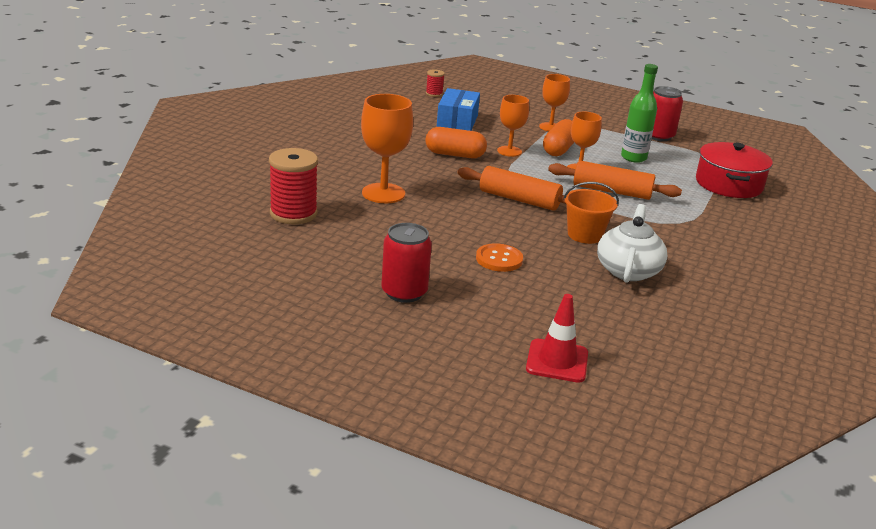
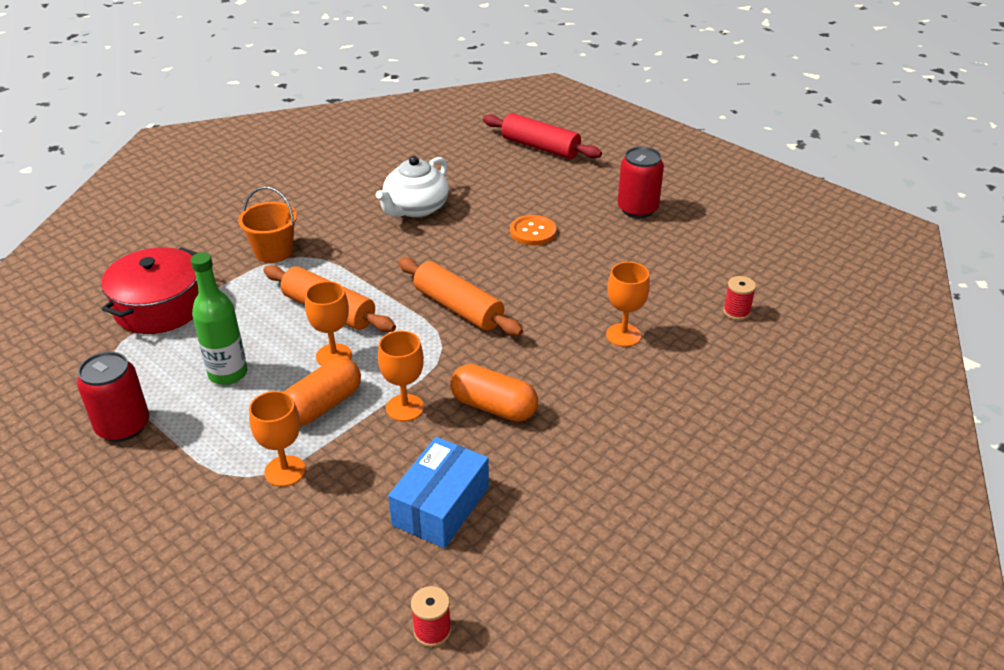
camera: 160 degrees left, 10 degrees up
(293, 214) = (736, 312): red spool -> red spool, size x0.50
(383, 193) = (623, 335): orange goblet -> orange goblet, size x0.64
(557, 361) = (540, 147): red traffic cone -> red rolling pin
(585, 235) = (422, 251): orange bucket -> orange bucket (273, 252)

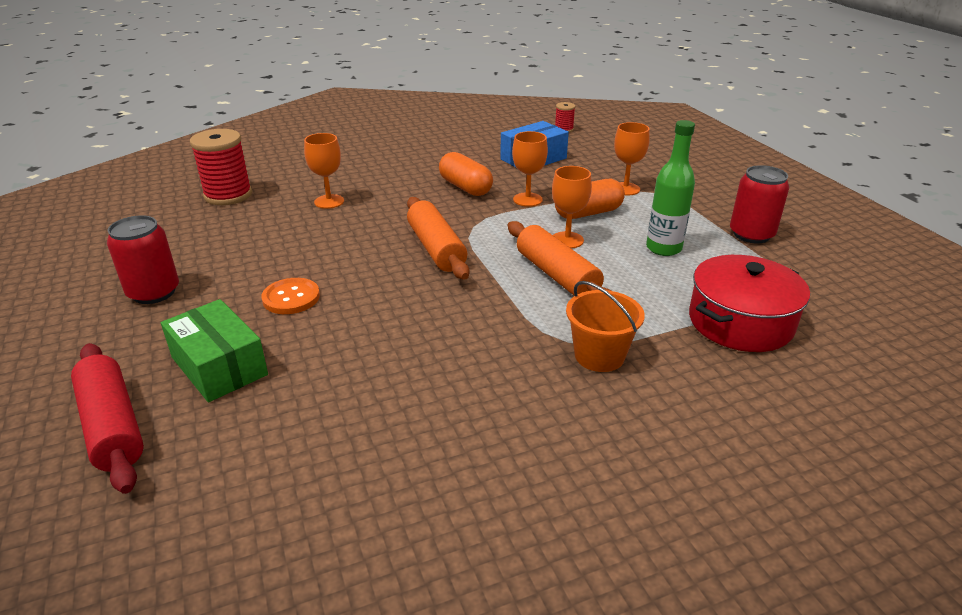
camera: 155 degrees left, 5 degrees down
(415, 208) = (389, 368): white teapot -> none
(523, 183) = (219, 366): none -> green box
(736, 312) = (228, 195): red spool -> red spool, size x2.01

